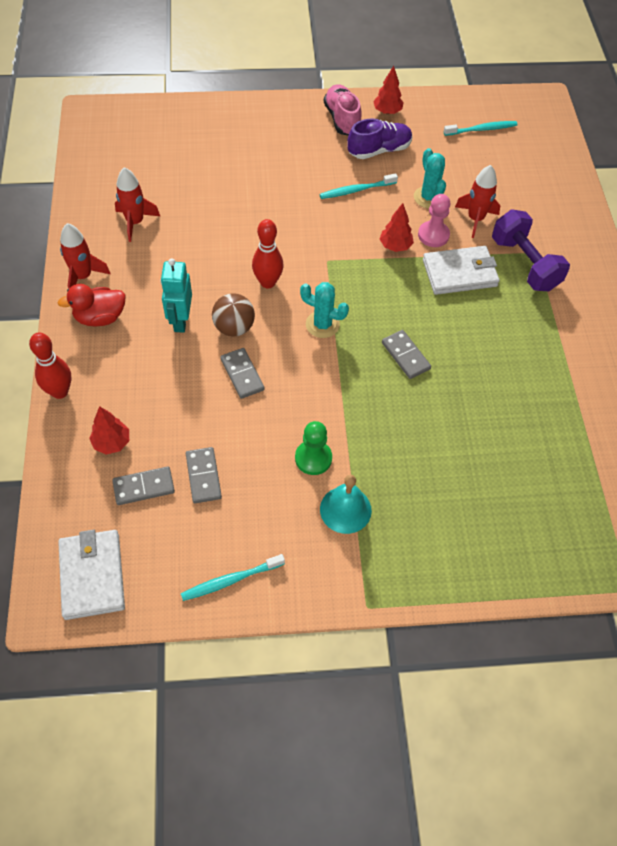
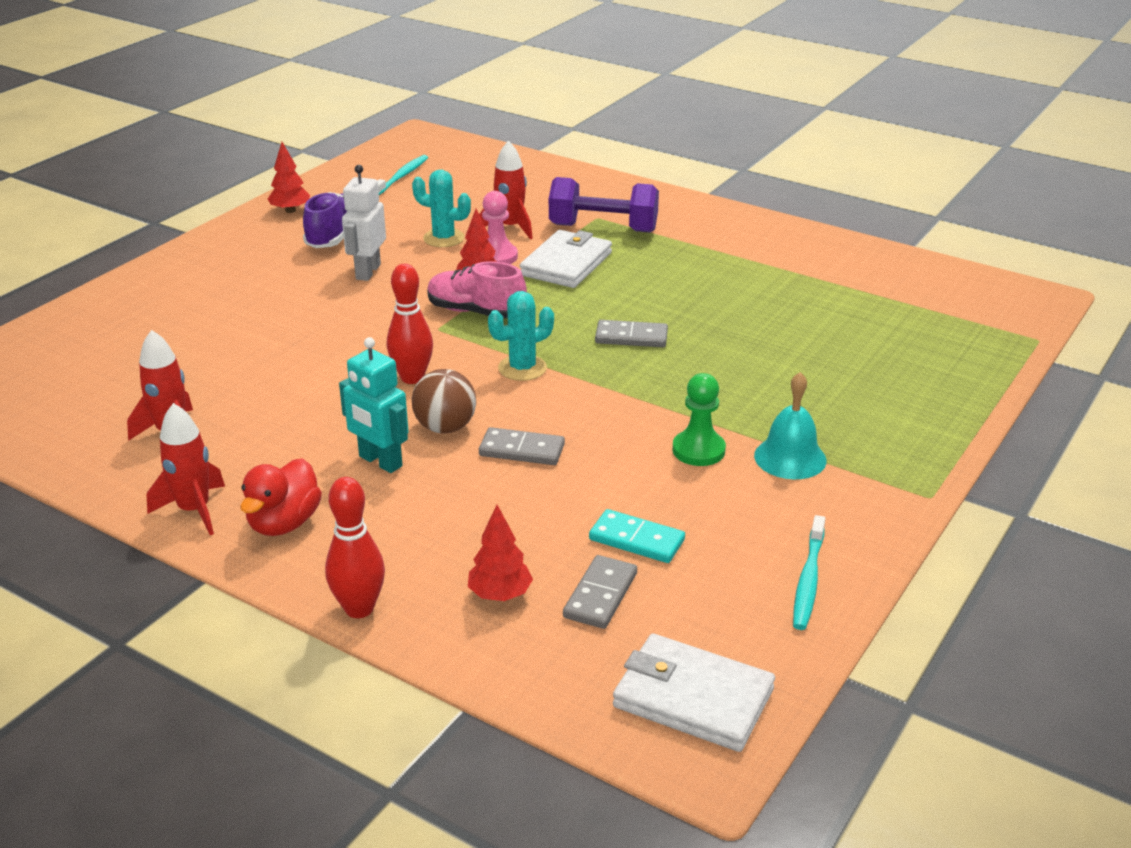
camera: 50 degrees left, 25 degrees down
(203, 476) = (636, 540): grey domino -> turquoise domino
(342, 119) = (255, 238): pink shoe -> pink shoe (475, 312)
(356, 190) = (367, 272): turquoise toothbrush -> white robot

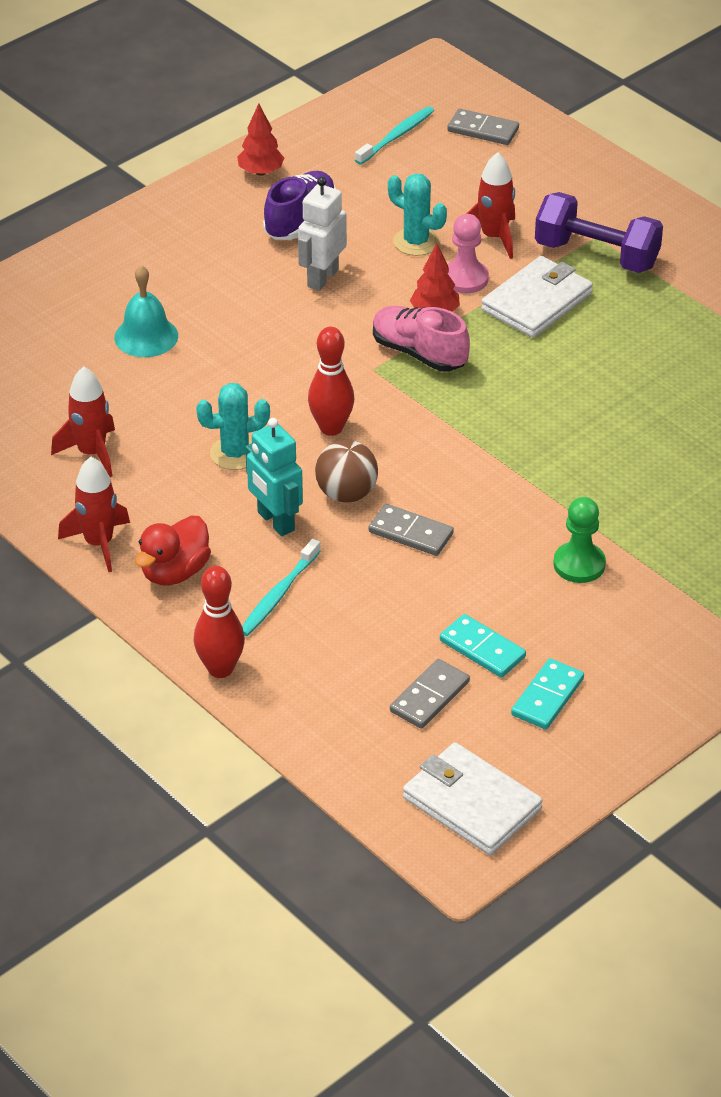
camera: 15 degrees right, 10 degrees up
(500, 595) = (343, 679): red tree -> none
(522, 368) = (443, 435): turquoise cactus -> turquoise cactus (235, 453)
(631, 337) = (568, 415): grey domino -> grey domino (483, 130)
(724, 573) = (547, 697): none -> turquoise domino
(790, 458) = (664, 589): turquoise bell -> turquoise bell (146, 336)
(808, 580) = (619, 719): turquoise toothbrush -> turquoise toothbrush (278, 595)

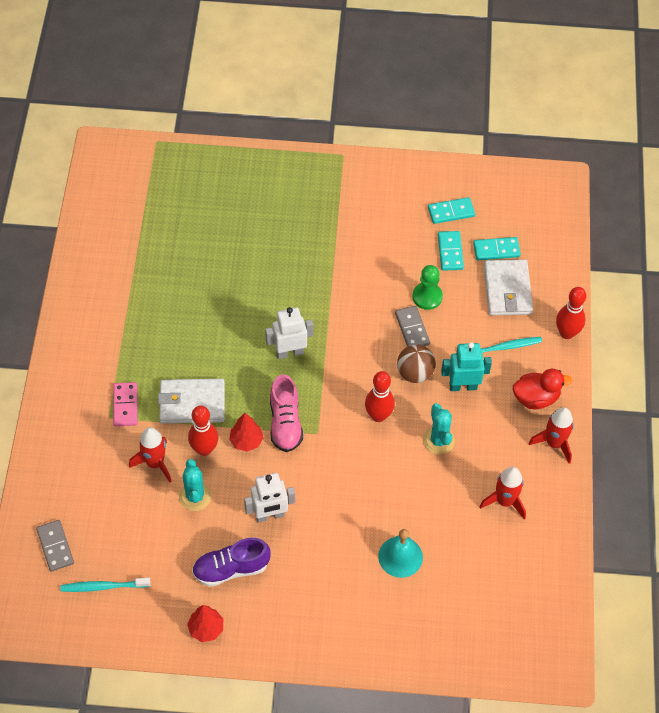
camera: 135 degrees left, 15 degrees up
(235, 453) = (438, 440): turquoise cactus -> turquoise cactus turned 45 degrees clockwise
(275, 521) = (463, 386): turquoise robot -> turquoise robot turned 105 degrees counterclockwise
(430, 697) = (496, 250): grey domino -> turquoise domino
(465, 278) = (204, 449): pink pawn -> red bowling pin
(471, 803) = (532, 197): white wallet -> white wallet (507, 290)
(510, 412) = (289, 352): none -> white robot
(579, 564) = (363, 254): green pawn -> green pawn (427, 297)
(596, 255) = (125, 405): purple dumbbell -> pink domino

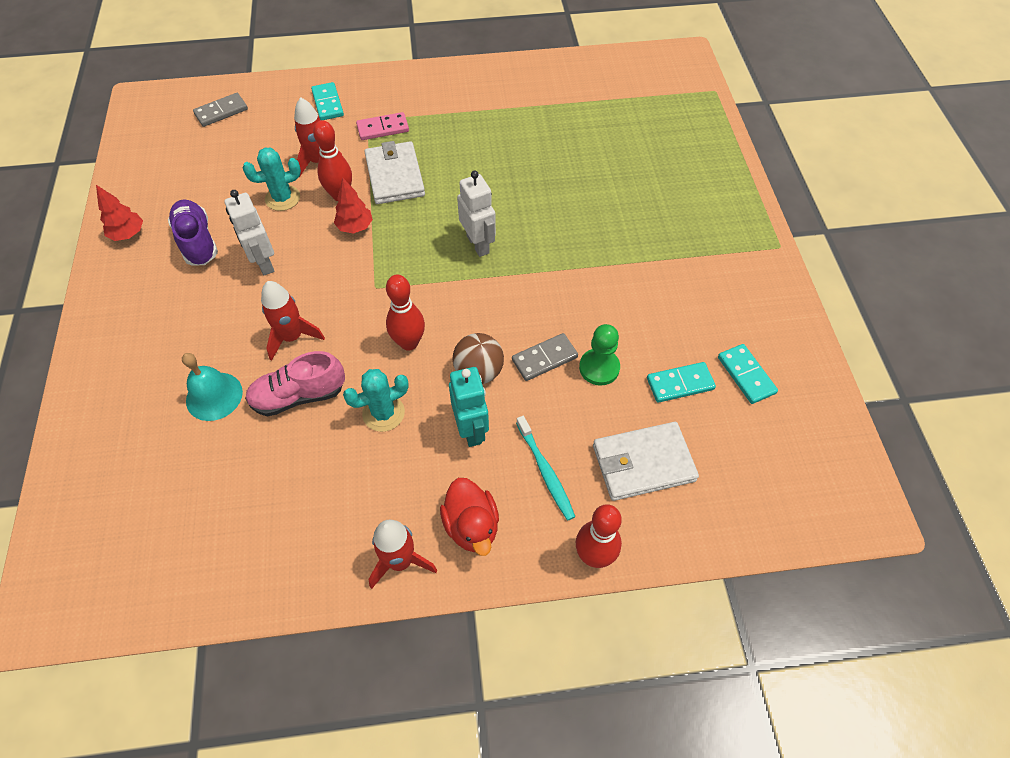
camera: 80 degrees right, 0 degrees up
(103, 586) = (178, 151): turquoise toothbrush -> none
(285, 423) = (383, 256): pink shoe -> pink shoe (299, 396)
(496, 250) = (706, 440): turquoise domino -> turquoise domino (328, 103)
(505, 501) = (300, 506): red rocket -> red rocket (292, 337)

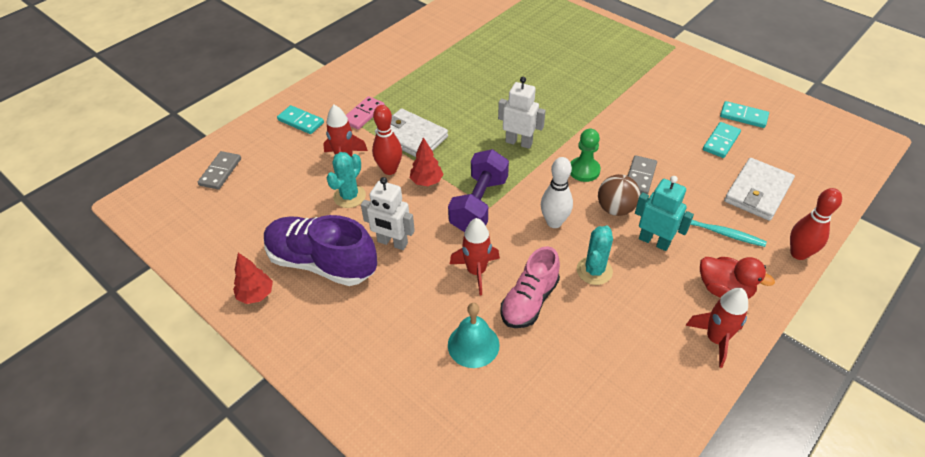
camera: 40 degrees left, 10 degrees down
(197, 242) = (322, 263): purple shoe -> purple shoe, size x1.50
(369, 279) = (479, 204): none -> purple dumbbell
(409, 343) = (554, 222): red bowling pin -> white bowling pin
(599, 368) = (673, 161): green pawn -> green pawn (584, 170)

